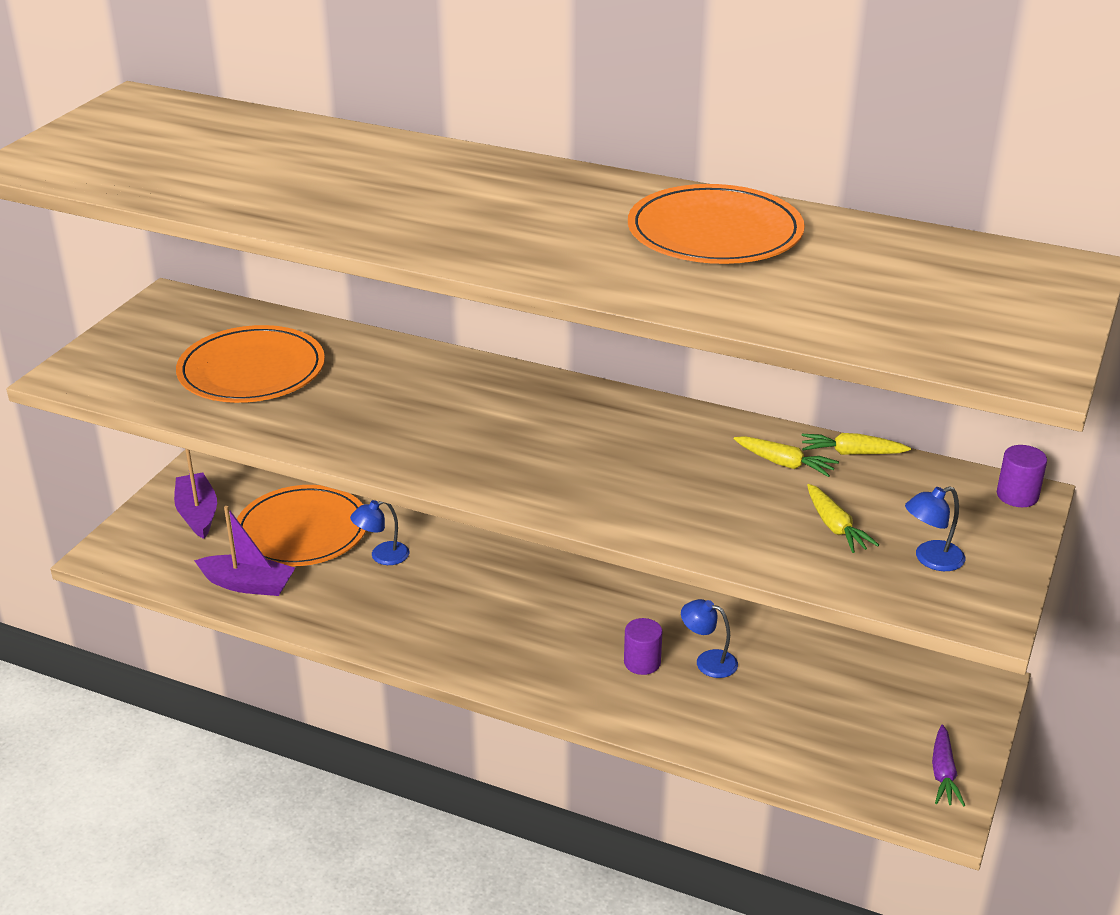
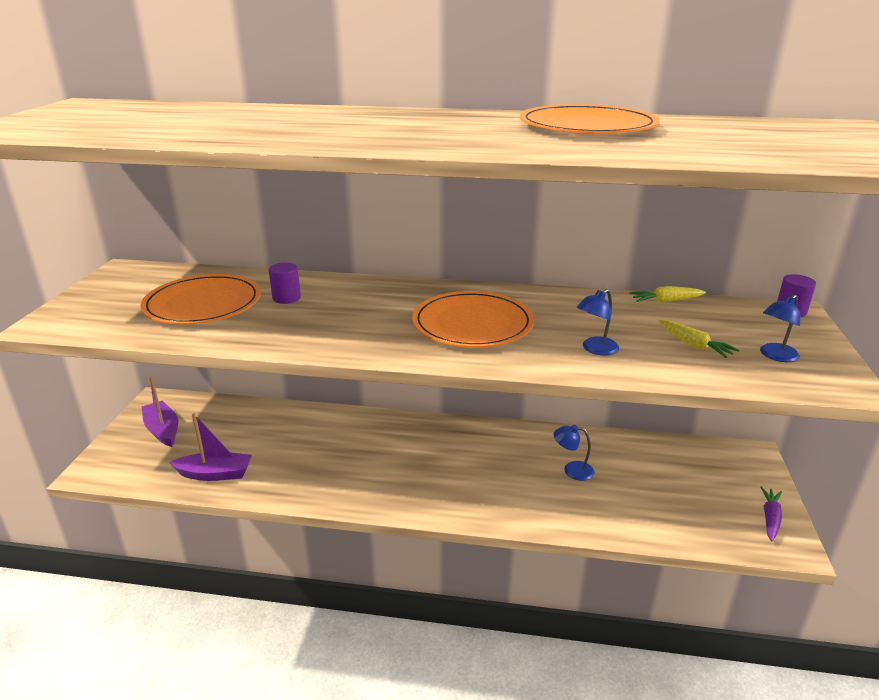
camera: 15 degrees left, 5 degrees down
(302, 531) = (247, 429): orange plate -> orange plate (472, 324)
(382, 556) = (312, 437): blue lamp -> blue lamp (595, 349)
(642, 662) = (528, 479): purple cylinder -> purple cylinder (286, 298)
(784, 464) = (627, 312): yellow carrot -> none
(943, 773) = (770, 518): purple carrot -> purple carrot turned 150 degrees counterclockwise

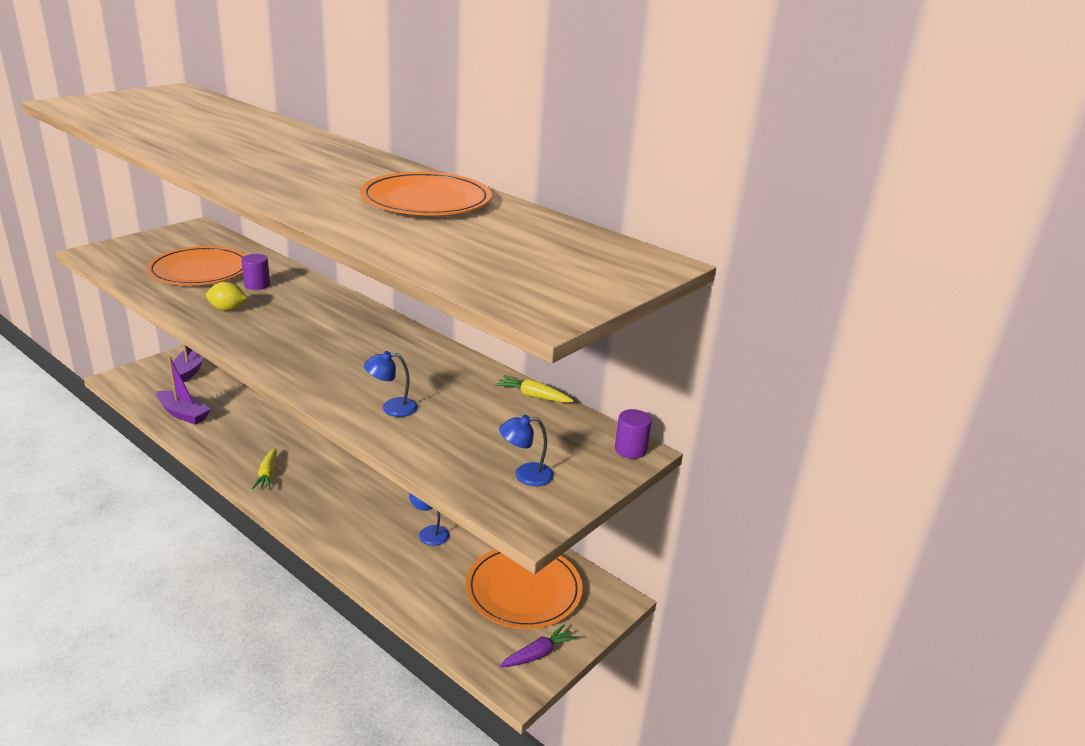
camera: 30 degrees right, 0 degrees up
(299, 326) = (227, 309): none -> yellow lemon
(472, 324) = (343, 353): orange plate -> orange plate (523, 590)
(694, 345) = (476, 438): yellow carrot -> yellow carrot (267, 474)

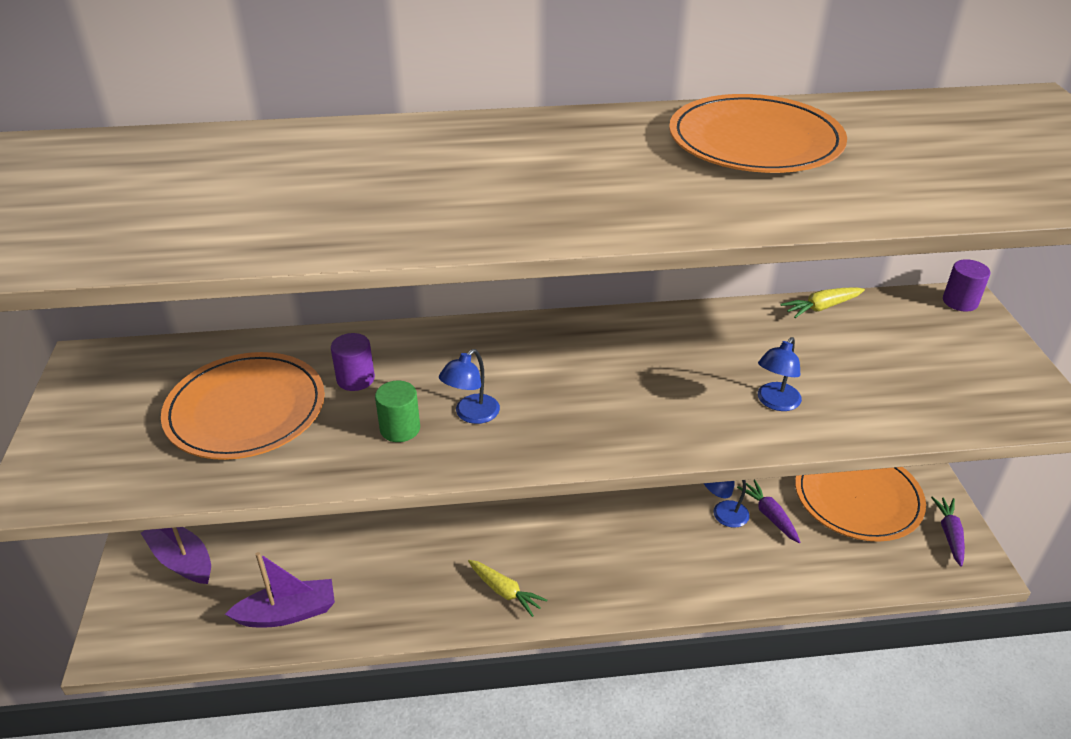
camera: 45 degrees left, 10 degrees up
(227, 309) = (400, 429): yellow lemon -> green cylinder
(452, 553) = (769, 515): none -> purple carrot
(525, 475) = (968, 377): blue lamp -> blue lamp (471, 415)

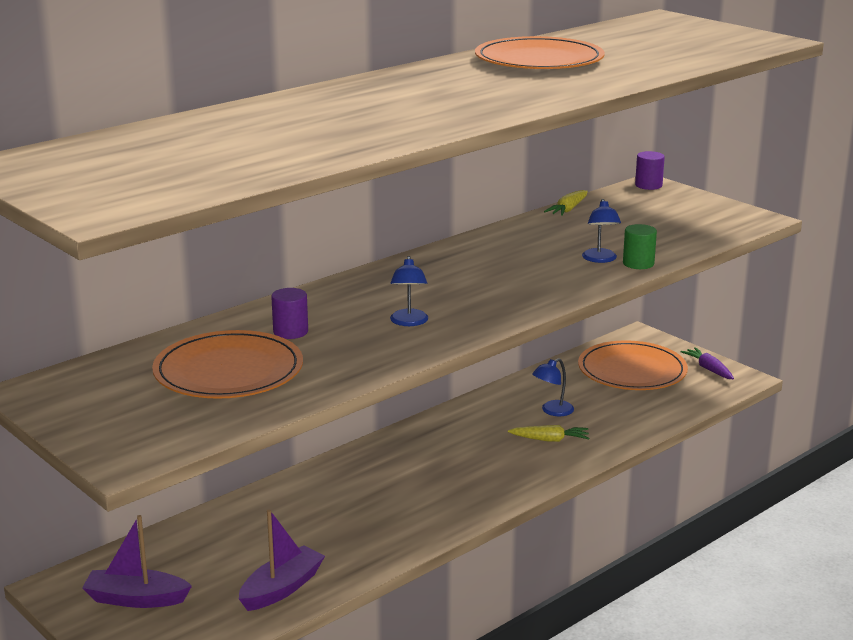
camera: 35 degrees left, 15 degrees down
(400, 429) = (368, 343): green cylinder -> green cylinder (638, 264)
(505, 591) = (444, 509): yellow carrot -> yellow carrot (550, 440)
(769, 515) = (585, 400): purple carrot -> none

